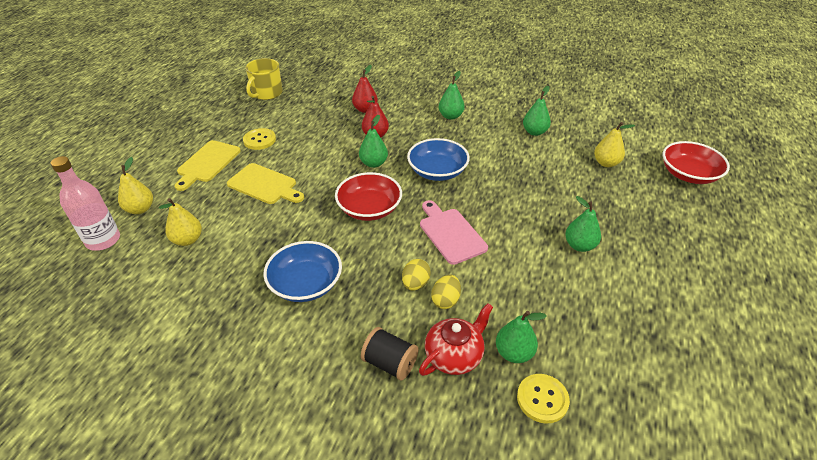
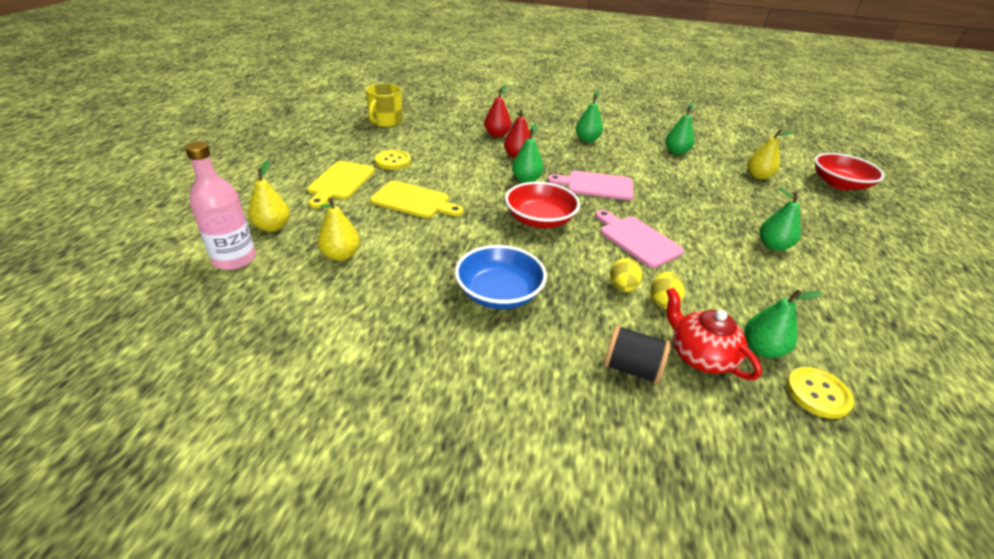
camera: 10 degrees left, 5 degrees down
(437, 171) = (596, 185): blue bowl -> pink cutting board
(454, 355) = (699, 355): red teapot -> red teapot turned 75 degrees counterclockwise

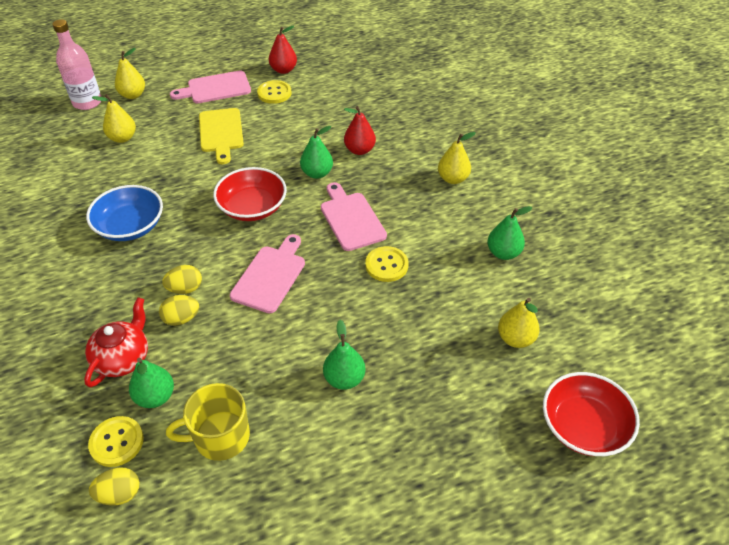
camera: 60 degrees right, 10 degrees up
(340, 182) = (215, 88): yellow cutting board -> pink cutting board
(385, 121) = (343, 54): yellow mug -> yellow mug (220, 437)
(497, 135) = (392, 120): red pear -> red pear (283, 70)
(587, 140) = (453, 179): green pear -> yellow pear
(631, 368) = (86, 323): black spool -> none
(660, 190) = (386, 265): none -> yellow button
(887, 411) = (119, 494): none -> yellow egg

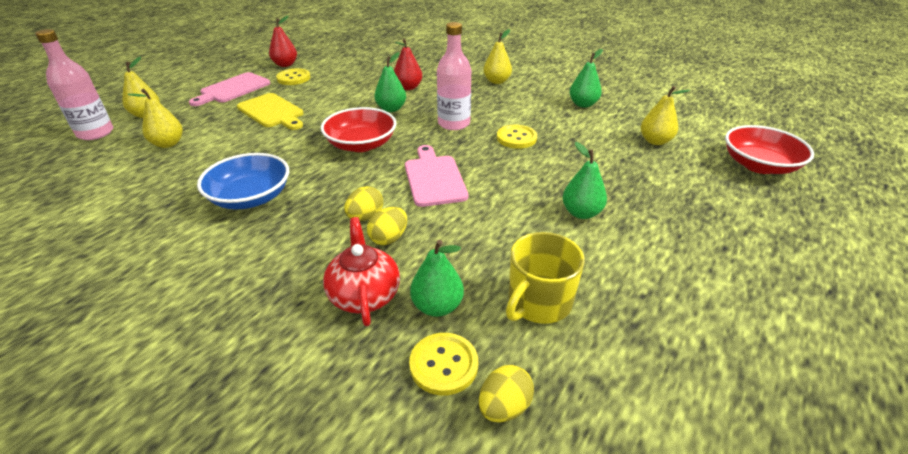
camera: 35 degrees left, 10 degrees down
(351, 219) = (454, 123): pink cutting board -> pink bottle

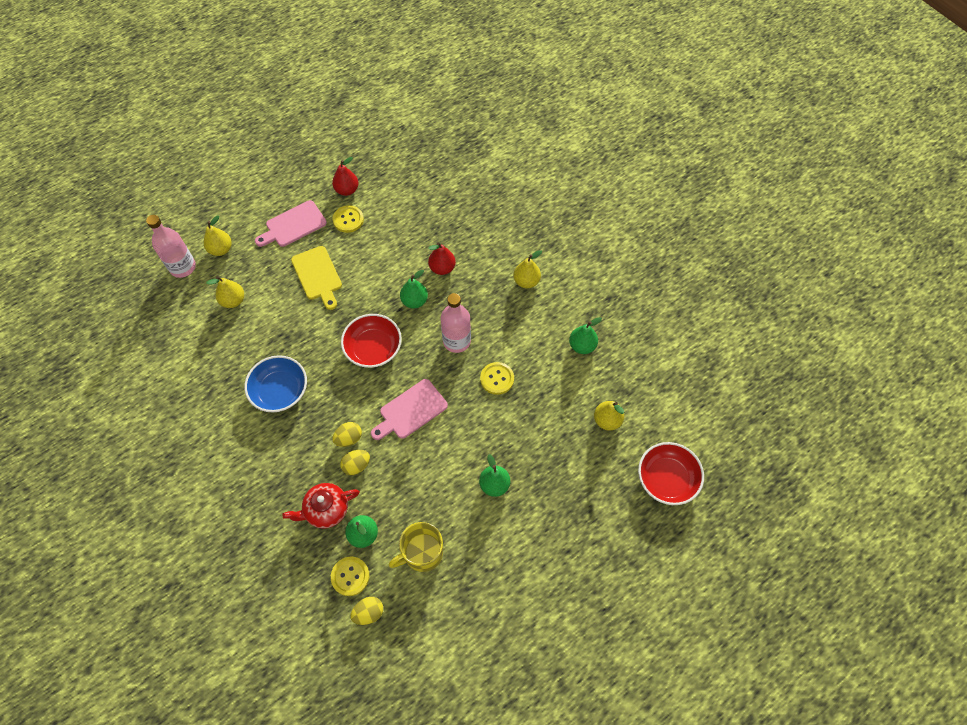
camera: 20 degrees right, 25 degrees up
(364, 294) = (326, 510): red teapot -> red teapot turned 120 degrees counterclockwise
(434, 178) = (411, 411): pink cutting board -> pink cutting board turned 135 degrees counterclockwise

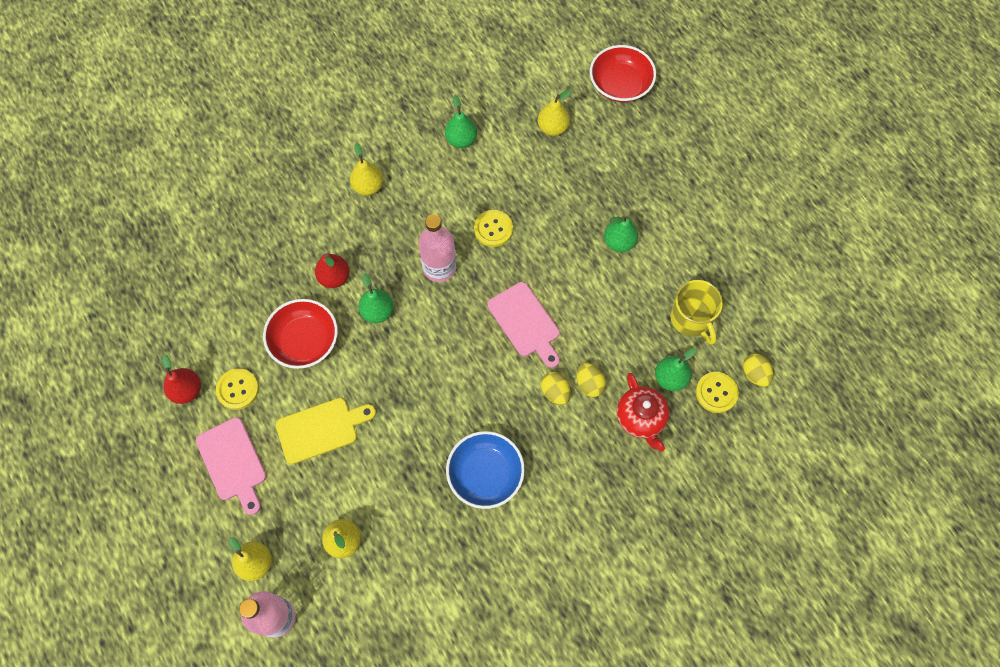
camera: 85 degrees left, 5 degrees up
(373, 348) = (438, 362): red bowl -> red bowl (304, 341)

